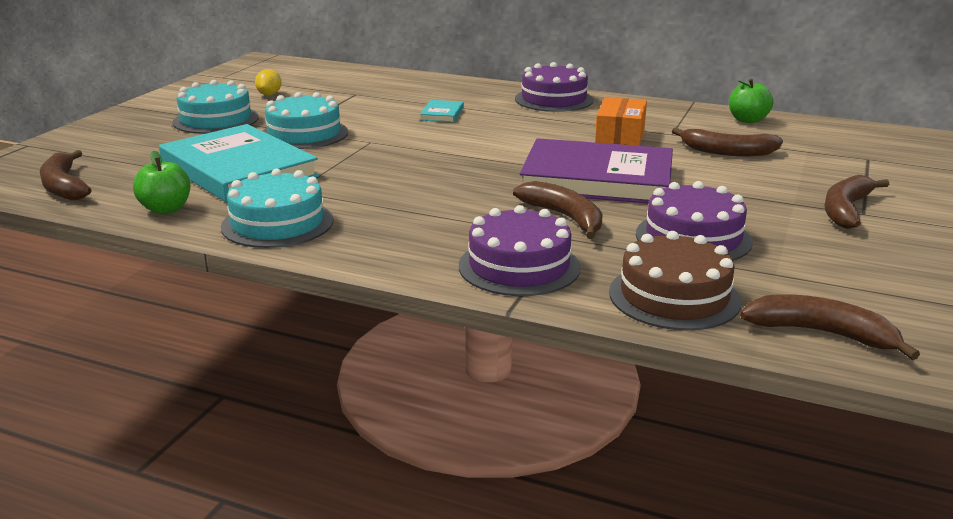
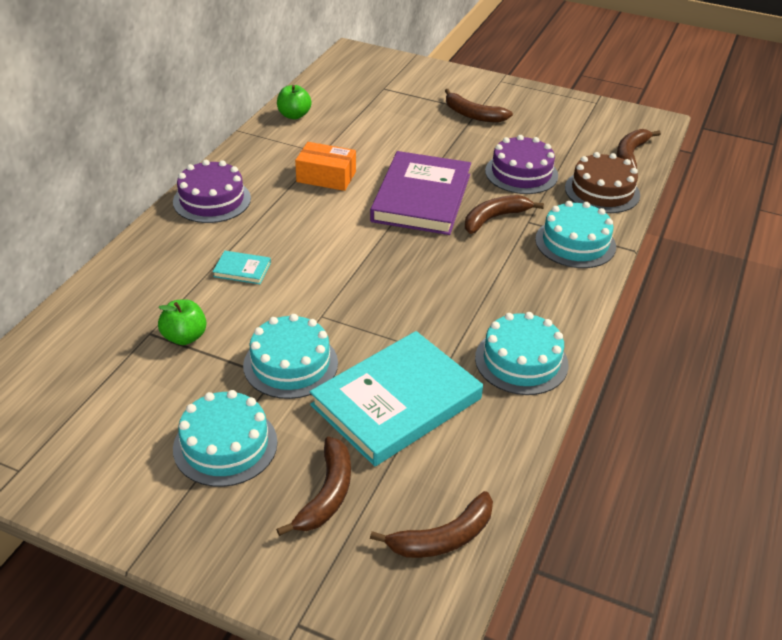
camera: 90 degrees left, 15 degrees up
(166, 209) = (498, 438): green apple -> green apple (184, 337)
(269, 94) = (128, 409): yellow lemon -> none
(519, 266) = (575, 243): purple cake -> turquoise cake
(727, 152) = (366, 136): brown banana -> brown banana (326, 494)

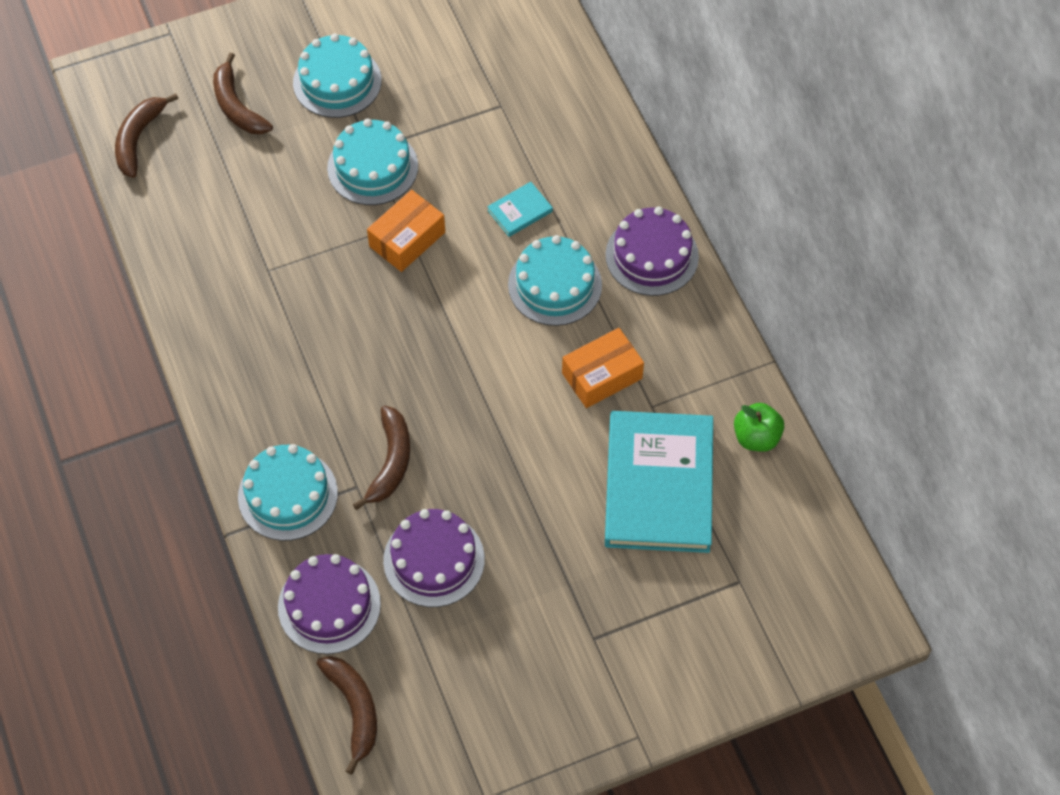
camera: 135 degrees right, 20 degrees up
(184, 337) = (473, 123): green apple -> none
(332, 306) = (407, 239): none -> orange box
(396, 402) = (265, 201): turquoise book -> turquoise book (658, 485)
(421, 197) = (485, 429): purple book -> none
(473, 115) = (589, 624): brown banana -> none
(521, 361) = (212, 313): turquoise cake -> turquoise cake (555, 285)
(602, 191) = (329, 605): brown cake -> purple cake

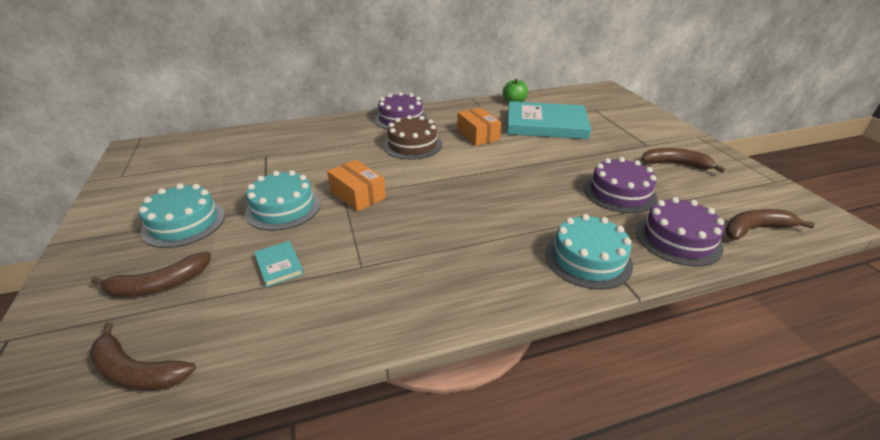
camera: 85 degrees left, 25 degrees down
(390, 462) = (547, 207): brown banana -> brown banana (675, 164)
(520, 211) = (353, 153): turquoise book -> turquoise book (279, 265)
(555, 285) = (412, 145): turquoise cake -> brown cake

